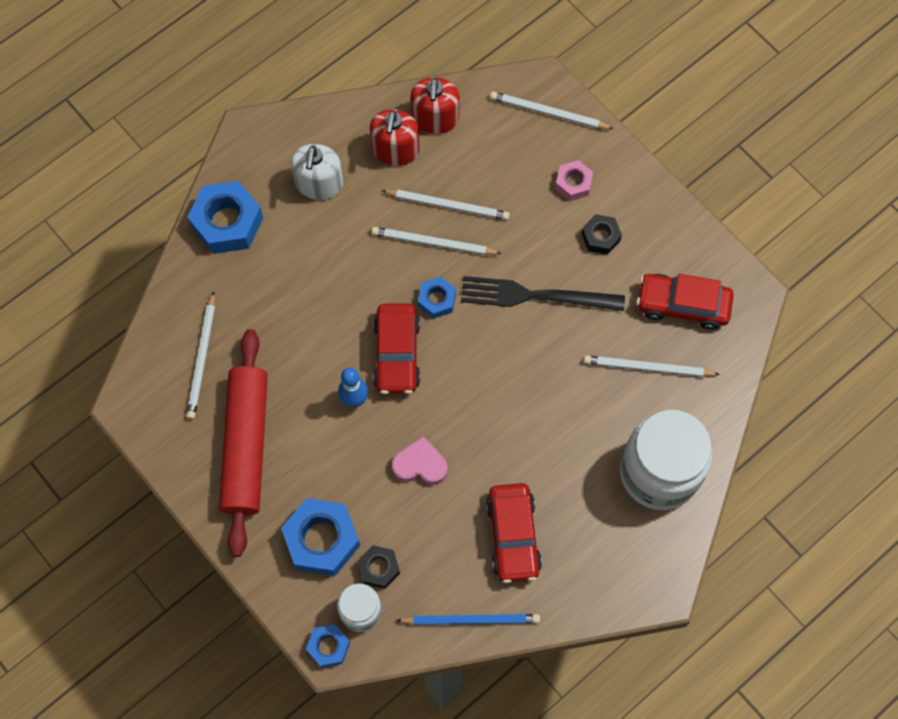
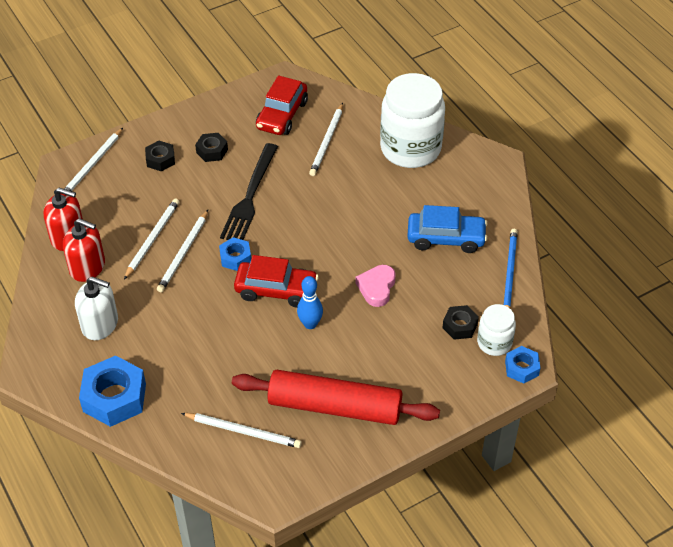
camera: 80 degrees left, 20 degrees down
(322, 540) = (429, 362): blue nut -> none
(513, 536) = (446, 238): red car -> blue car
(573, 183) = (160, 160): pink nut -> black nut

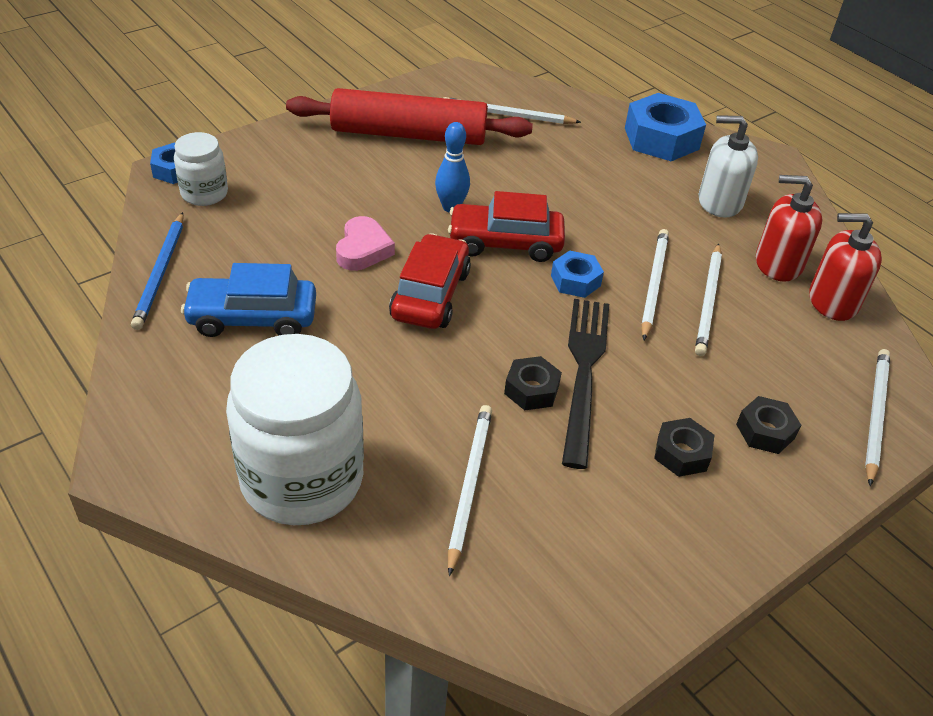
camera: 170 degrees right, 5 degrees down
(282, 115) = (573, 544): red car -> red car (430, 294)
(460, 326) = (248, 209): black nut -> black nut (531, 390)

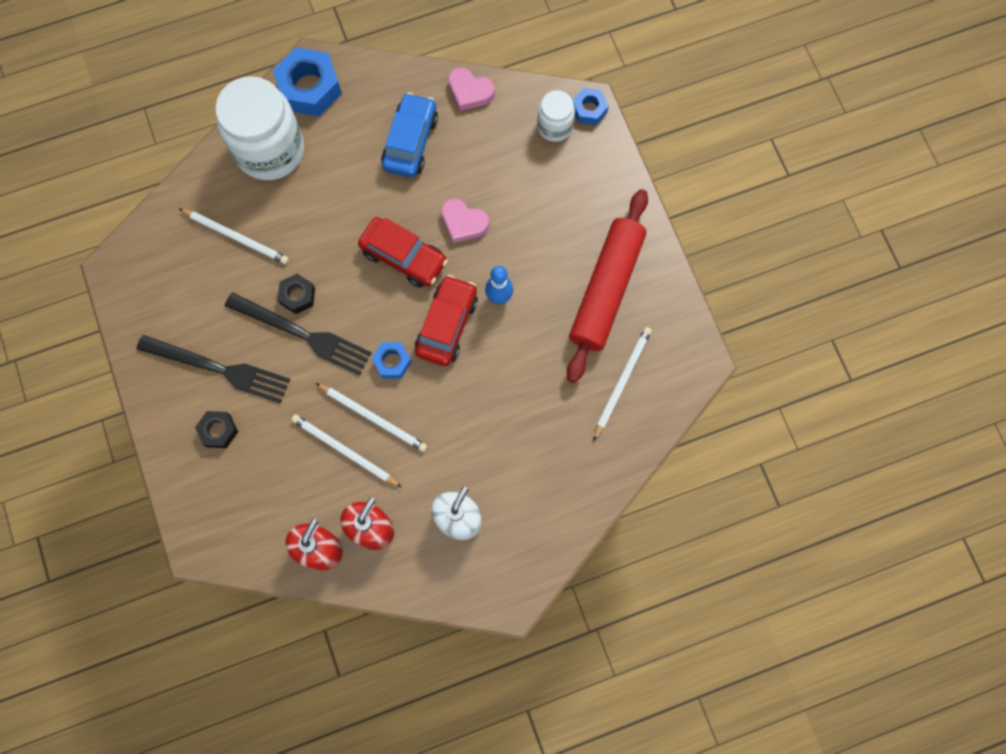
camera: 110 degrees right, 30 degrees up
(160, 273) = (470, 92): blue pencil -> pink heart
(661, 138) = (559, 509): blue nut -> blue nut (309, 88)
(682, 453) = (219, 369): black nut -> black fork
(875, 415) = (207, 514): white pencil -> none

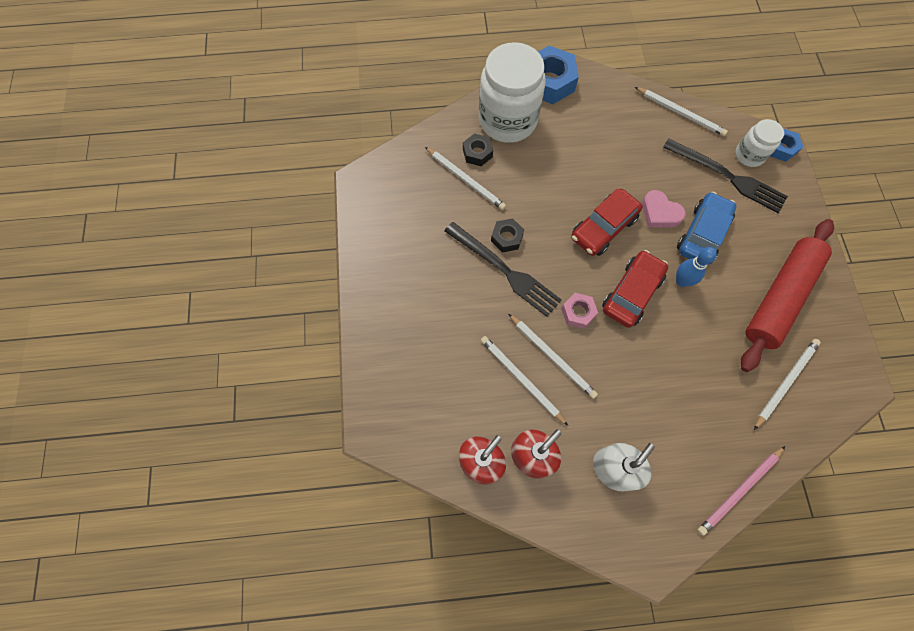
camera: 15 degrees right, 5 degrees down
(218, 431) = (414, 333): black nut -> black nut (477, 153)
(219, 369) = (427, 281): black fork -> black fork (727, 176)
(392, 362) = (578, 312): blue nut -> pink nut
(404, 257) = (603, 228): red car -> red car turned 90 degrees clockwise
(410, 142) = (624, 139): blue car -> blue car (702, 234)
(470, 92) = (680, 113): pink heart -> white pencil
(587, 506) = (739, 491): none -> pink pencil

